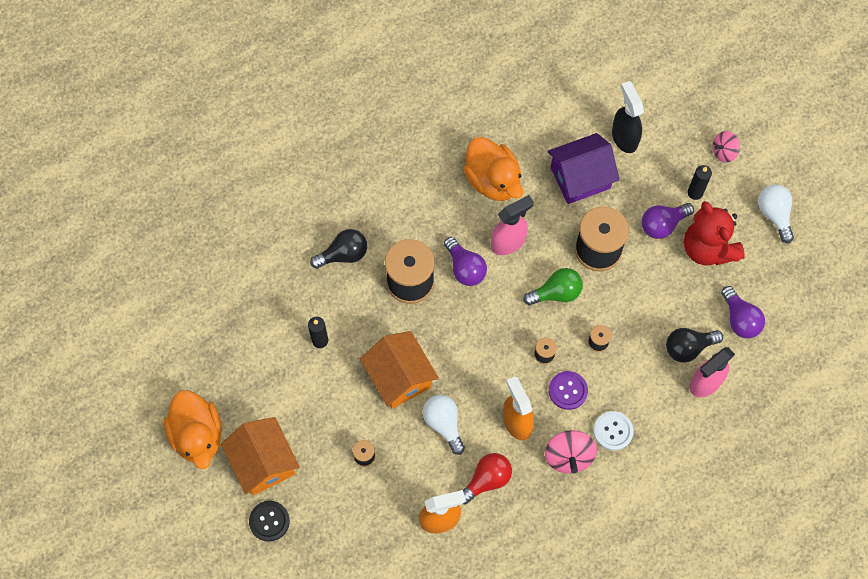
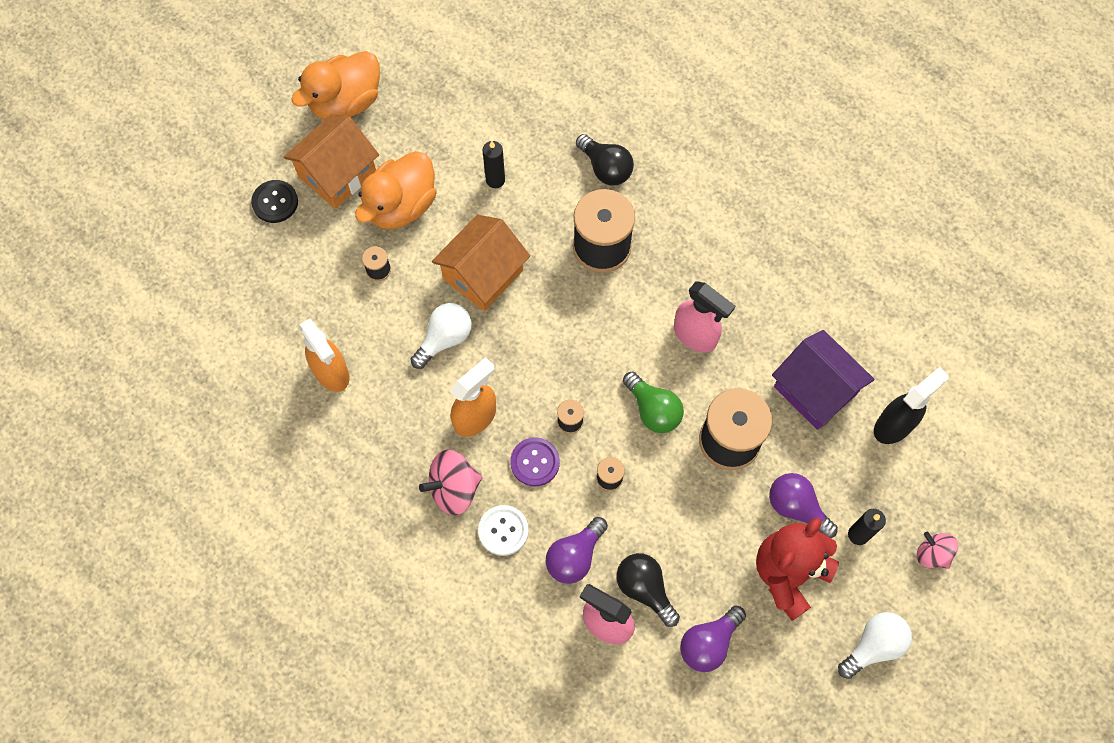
camera: 70 degrees right, 0 degrees up
(465, 268) = (642, 299): purple light bulb -> purple light bulb (574, 556)
(487, 480) = (394, 407): red light bulb -> none
(493, 180) = (766, 293): orange duck -> orange duck (401, 206)

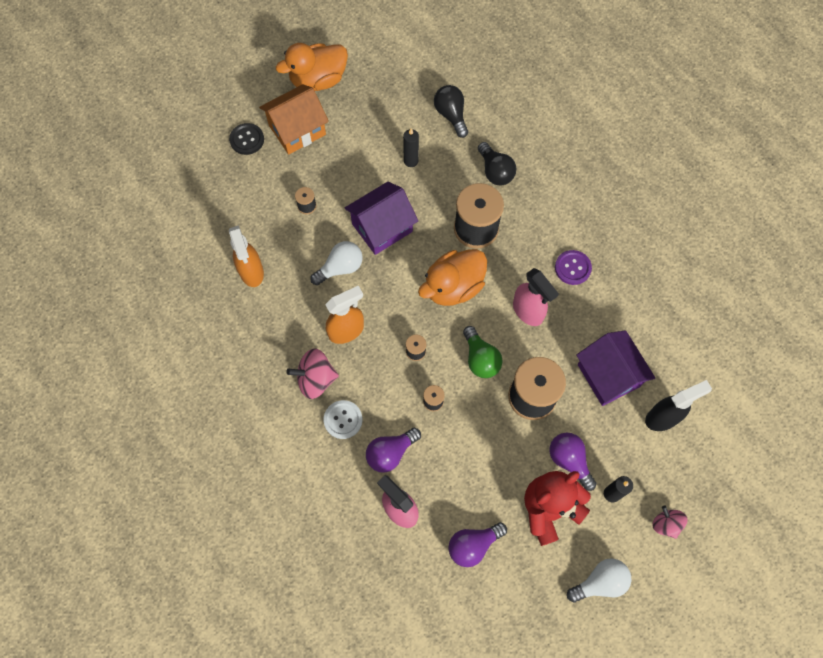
camera: 15 degrees right, 0 degrees up
(401, 206) = (336, 164): orange duck -> orange duck (453, 287)
(483, 275) = (382, 228): orange house -> purple house
(535, 462) = (381, 375): purple button -> purple button (572, 268)
(645, 589) = (436, 491): black light bulb -> black light bulb (451, 115)

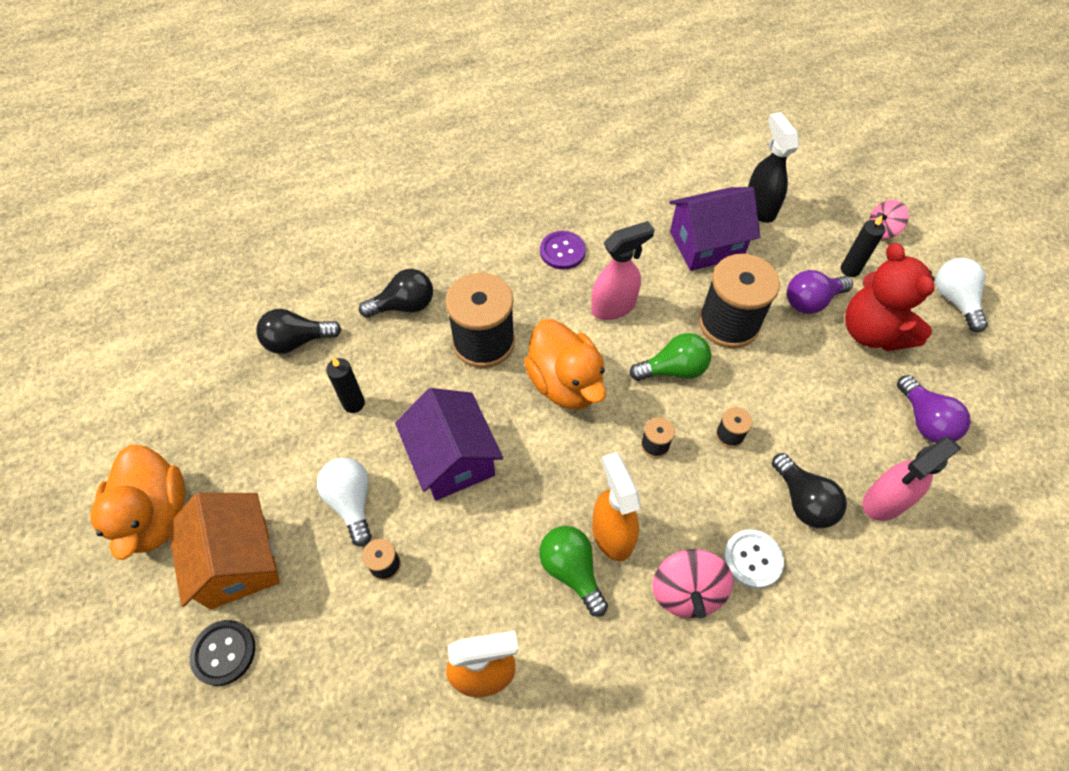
camera: 80 degrees left, 10 degrees down
(319, 310) = (571, 571): none -> green light bulb
(340, 268) = (506, 528): white light bulb -> white light bulb (351, 502)
(390, 453) = (803, 501): purple light bulb -> black light bulb

